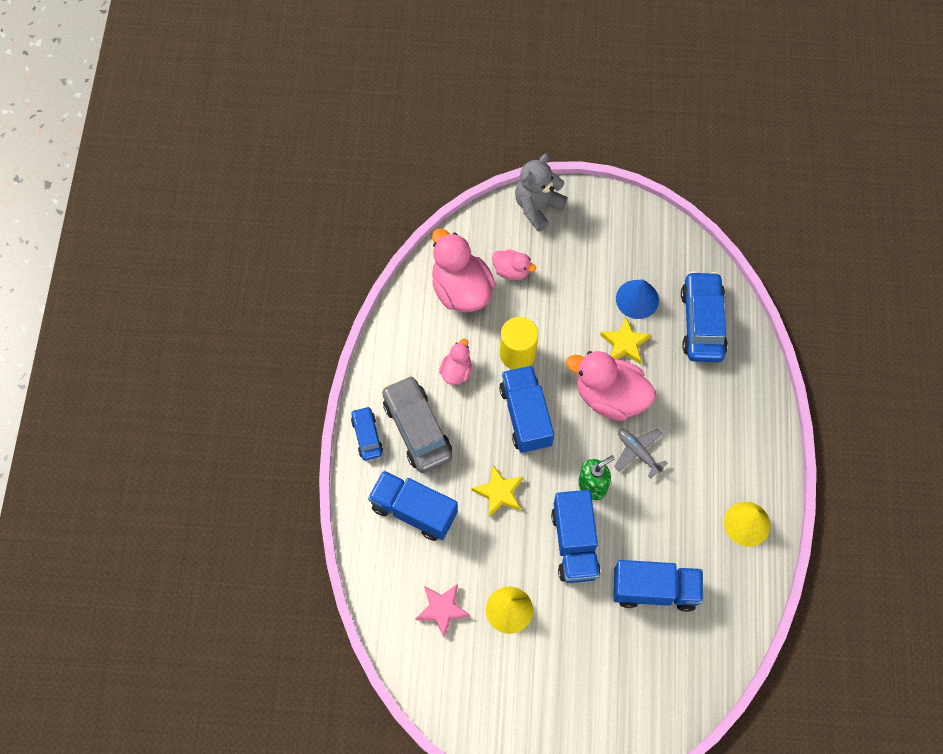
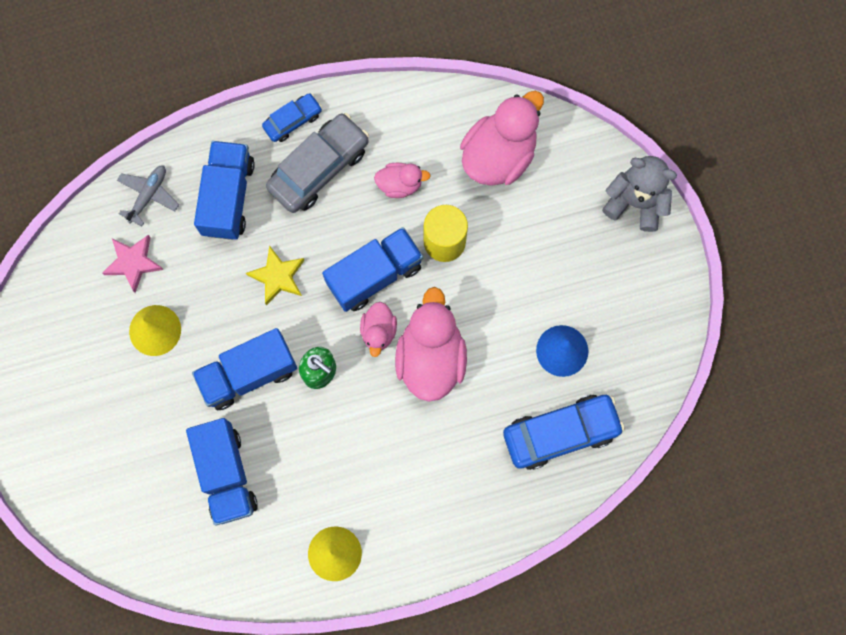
camera: 70 degrees right, 10 degrees up
(511, 270) = (543, 201): pink duck -> pink duck (378, 331)
(625, 344) = (501, 354): yellow star -> none
(638, 452) = (375, 409): grey plane -> grey plane (148, 195)

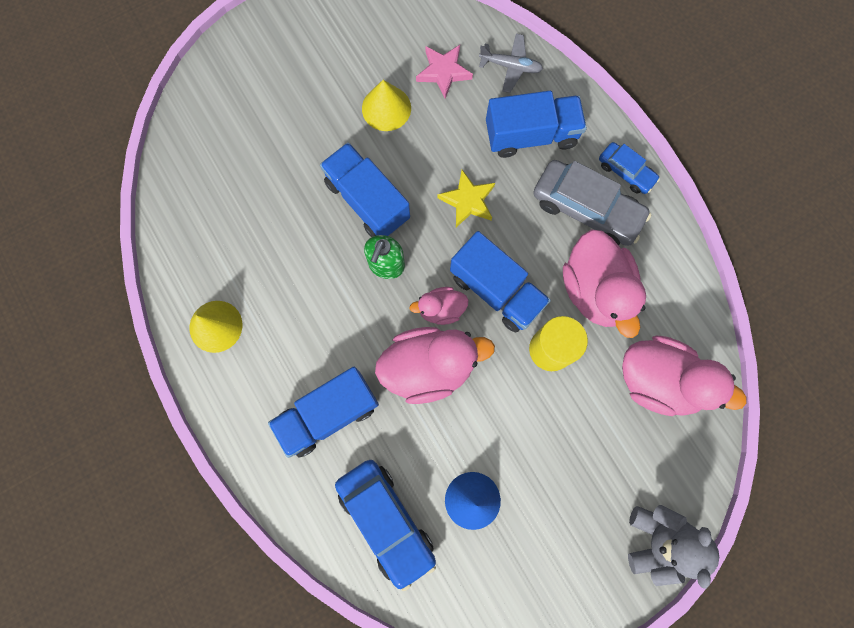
camera: 75 degrees right, 0 degrees up
(226, 474) = (268, 207): blue truck -> blue truck (328, 414)
(400, 184) = (595, 290): pink duck -> pink duck, size x1.92

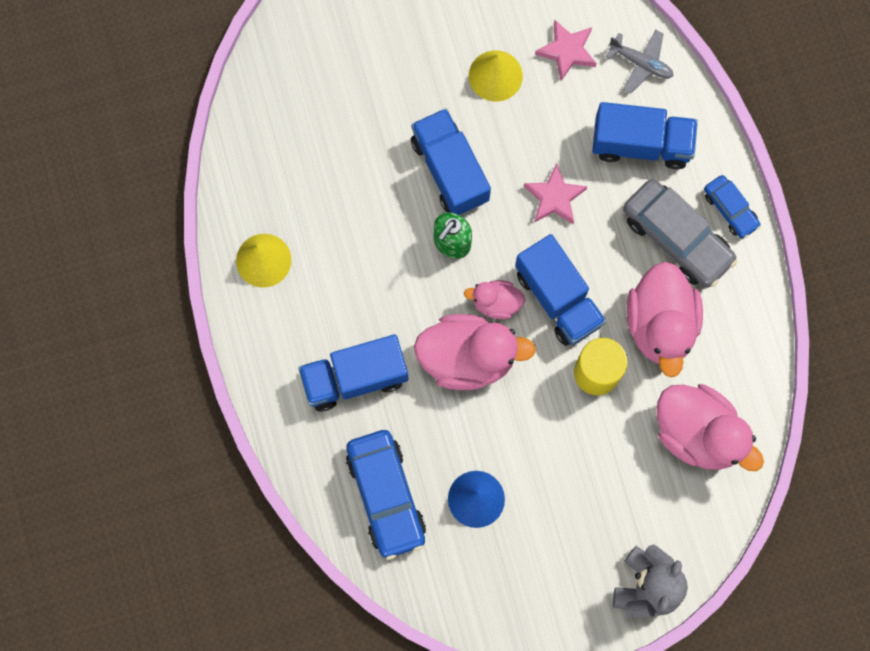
camera: 15 degrees right, 0 degrees up
(468, 201) = (554, 197): yellow star -> pink star

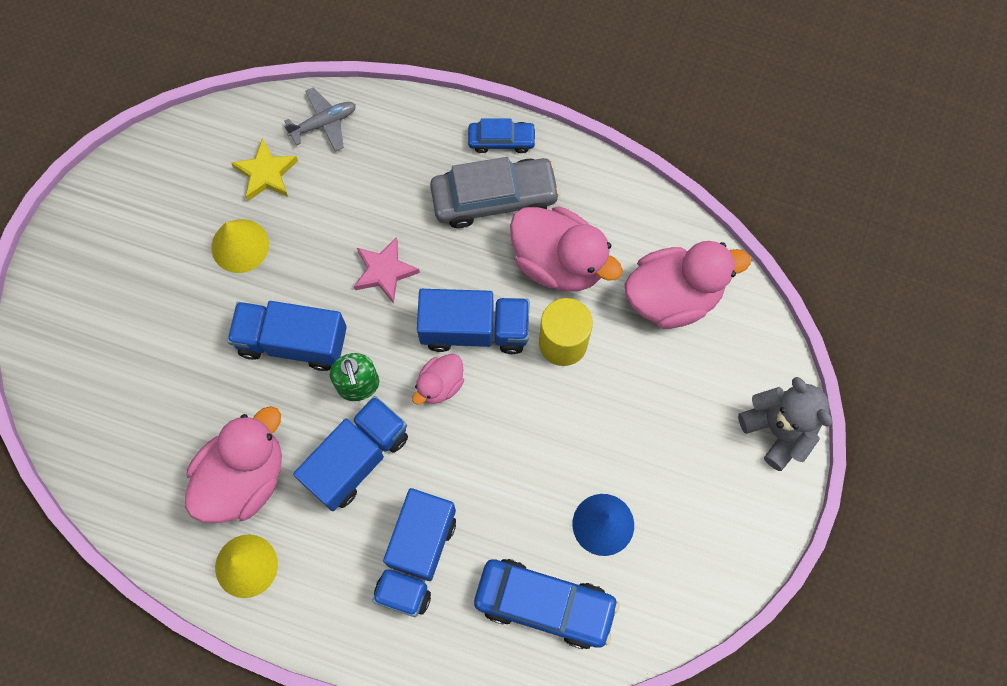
camera: 55 degrees left, 5 degrees down
(468, 357) = (471, 443): pink duck -> pink duck (244, 477)
(567, 51) = (266, 173): pink star -> yellow star
(641, 144) = (392, 171): blue truck -> blue truck (357, 459)

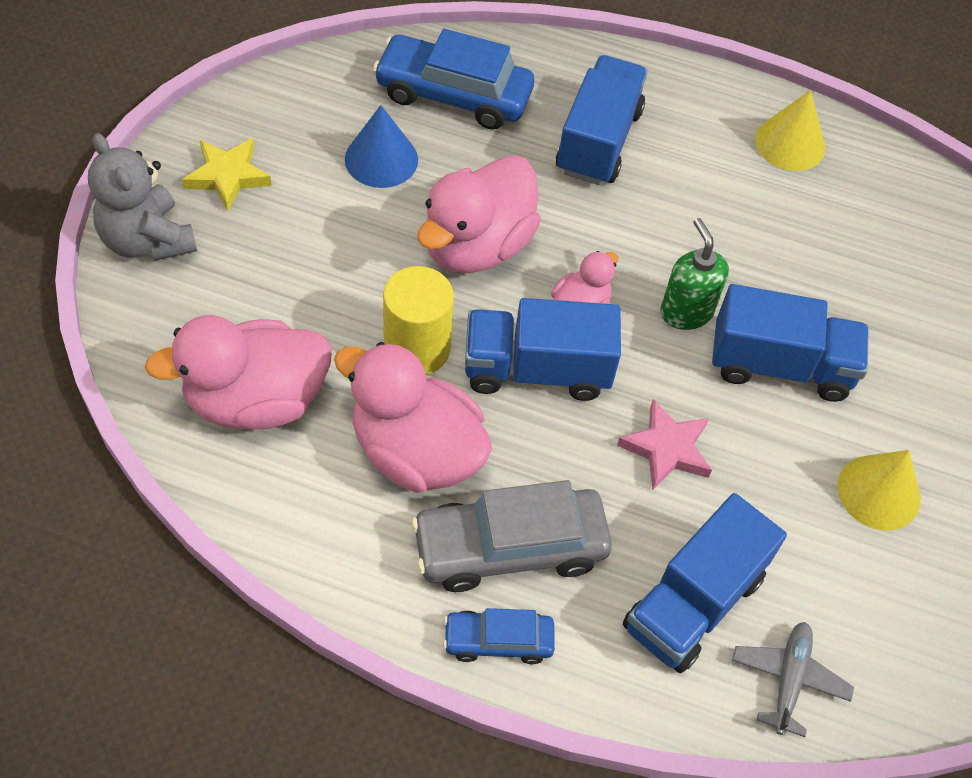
camera: 175 degrees right, 15 degrees down
(244, 477) = (811, 223): pink duck -> pink duck (477, 245)
(266, 173) = (864, 598): yellow star -> yellow star (228, 176)
(324, 123) = (789, 680): grey plane -> grey plane turned 135 degrees clockwise
(357, 459) = (678, 235): blue truck -> blue truck (693, 602)

